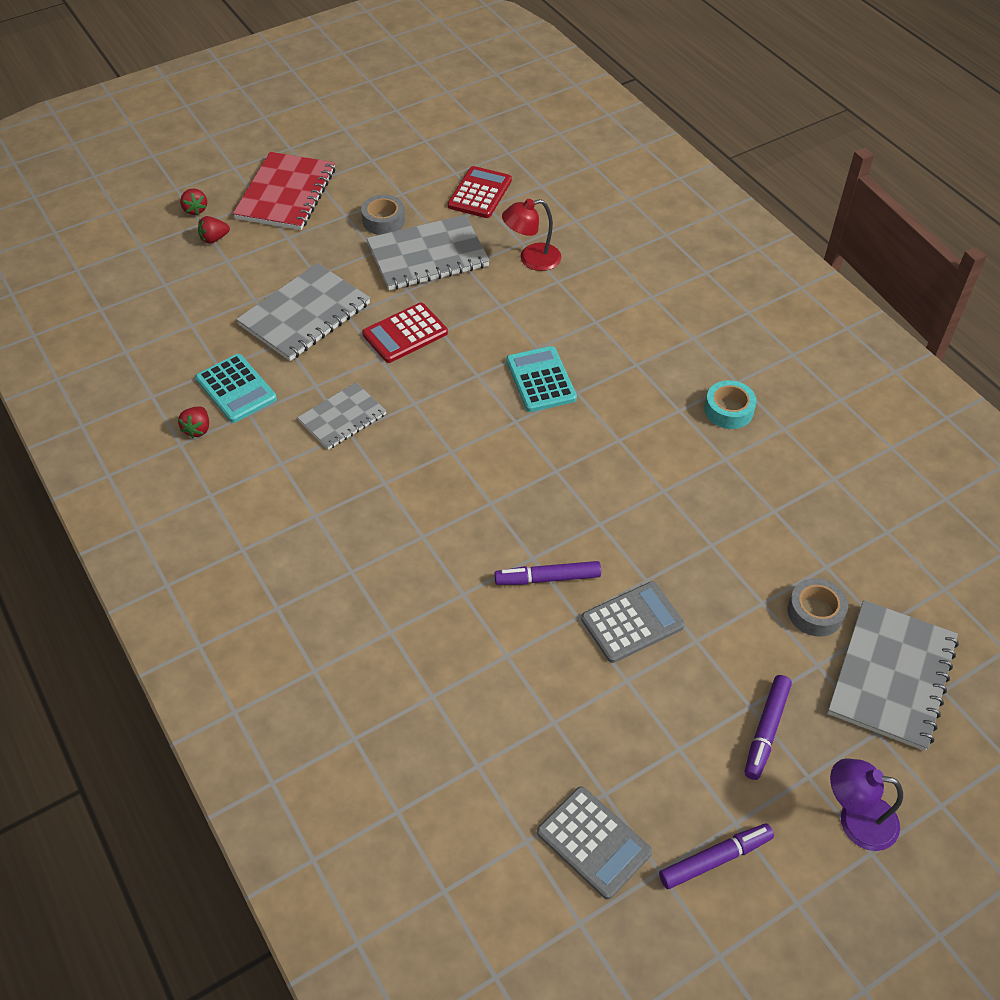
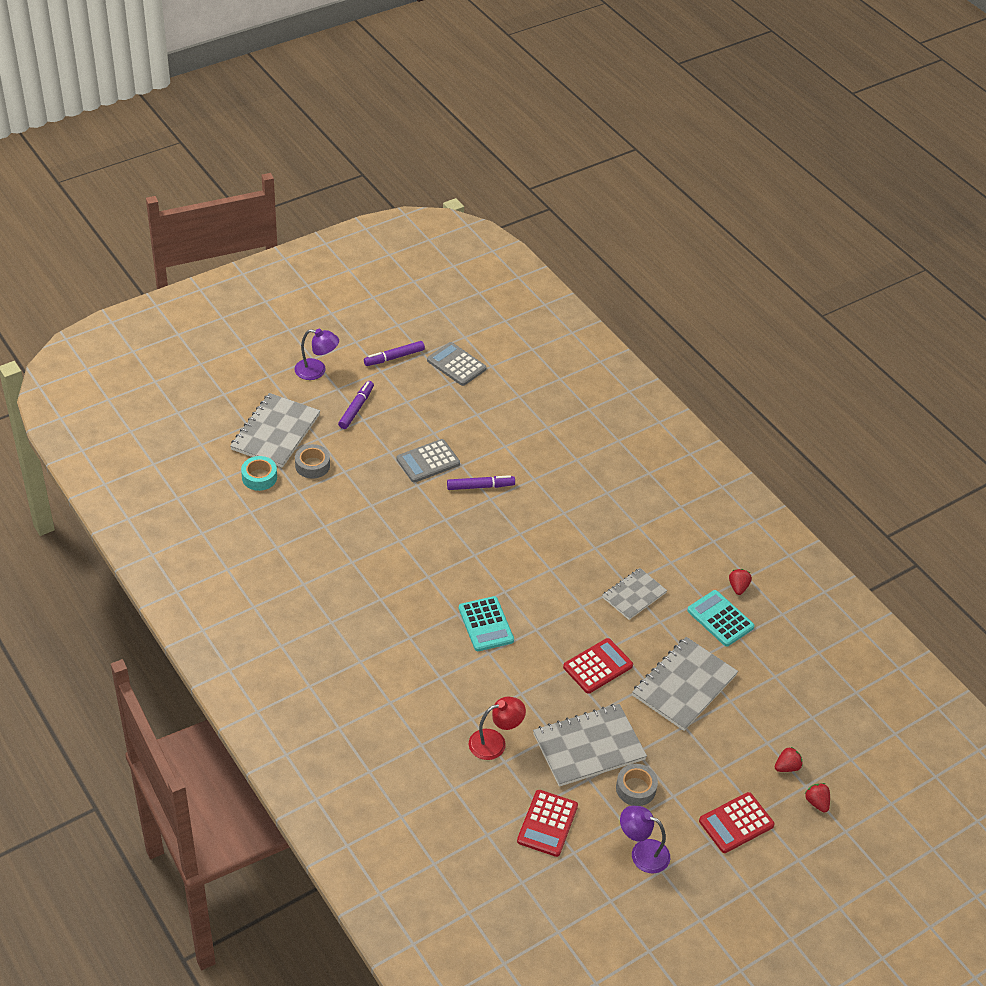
camera: 175 degrees right, 5 degrees down
(286, 194) = (736, 823): red notebook -> red calculator
(388, 172) = (642, 853): none -> purple lamp
(728, 410) = (342, 598): turquoise tape -> turquoise tape (259, 477)

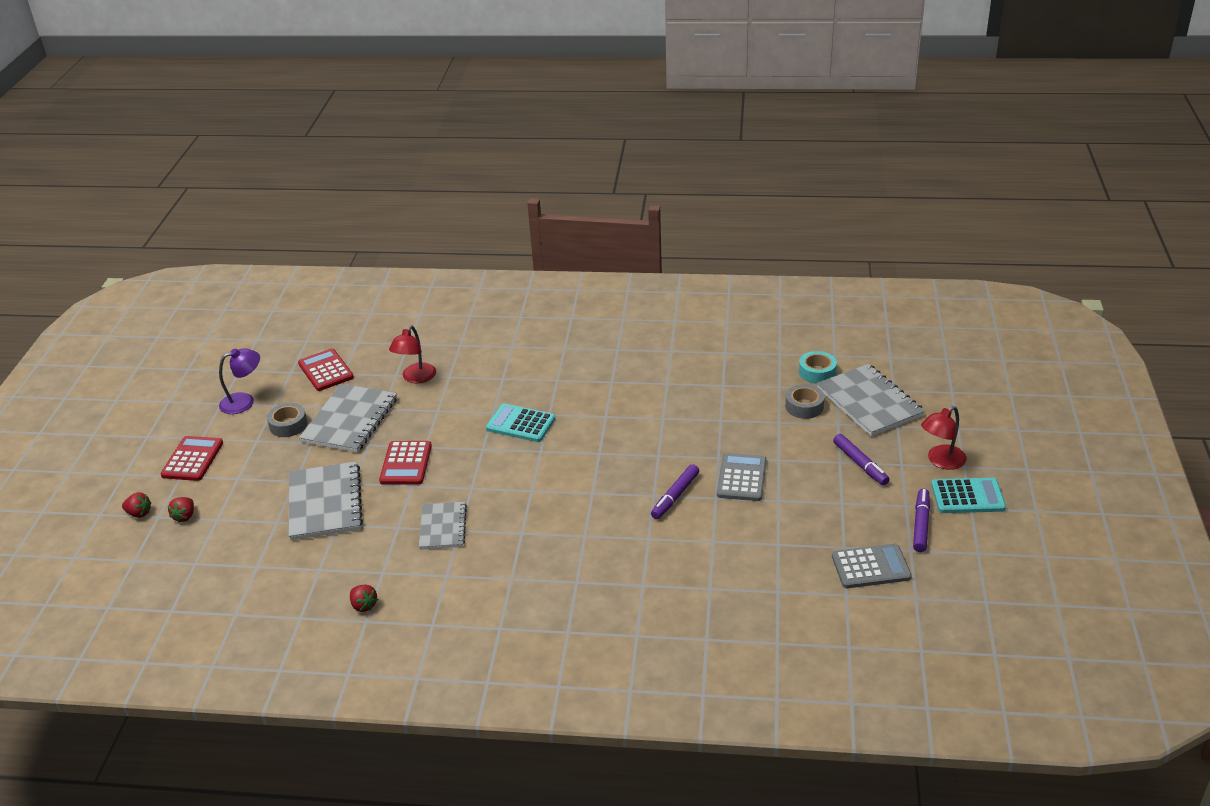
camera: 135 degrees right, 10 degrees down
(317, 371) = (941, 461): purple lamp -> red lamp
(720, 619) = (350, 569): turquoise calculator -> turquoise calculator (967, 496)

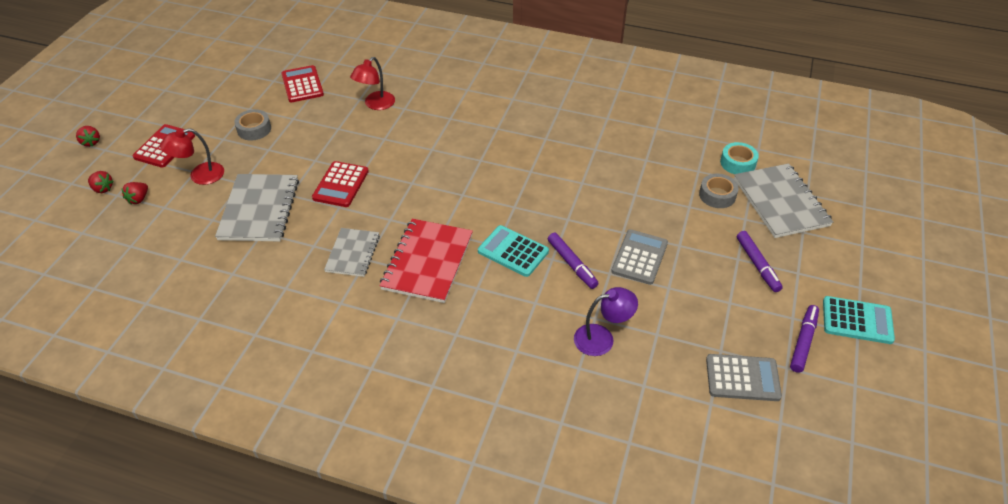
camera: 10 degrees right, 10 degrees up
(244, 401) = (226, 101): purple lamp -> purple lamp (602, 338)
(350, 420) = (307, 134): grey notebook -> none
(364, 605) = (258, 318): red strawberry -> red strawberry (91, 142)
(521, 424) = (452, 165): turquoise calculator -> turquoise calculator (513, 251)
(525, 521) = (427, 262): none -> red notebook
(675, 496) = (572, 264): purple marker -> purple marker turned 75 degrees counterclockwise
(941, 461) = (838, 277): red lamp -> red lamp (199, 176)

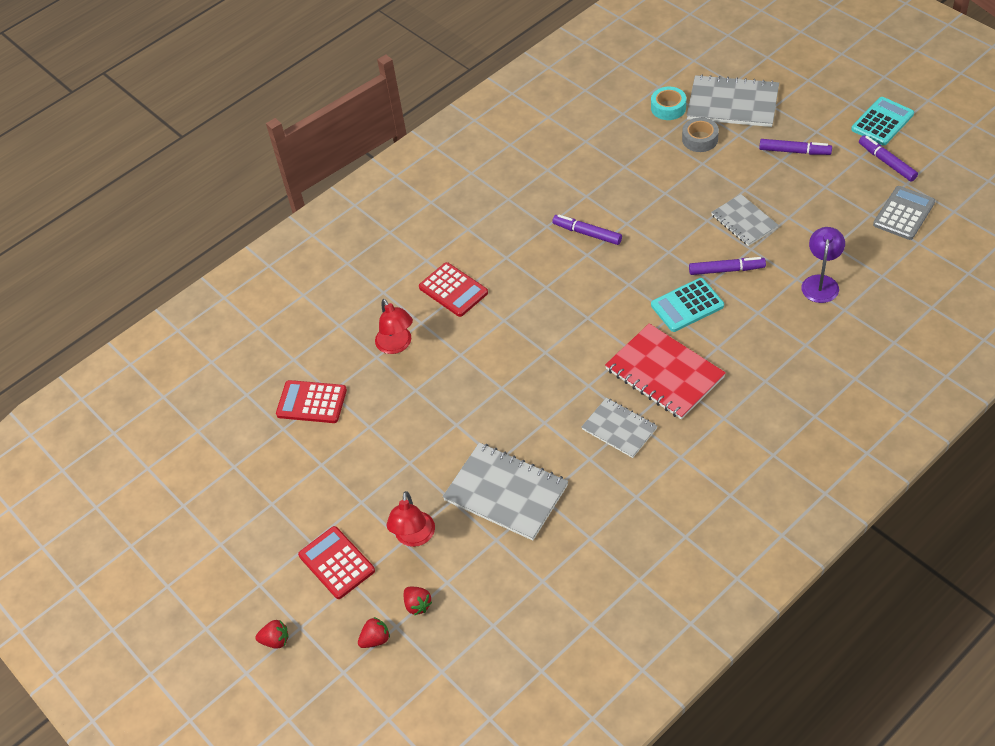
camera: 55 degrees left, 5 degrees up
(254, 129) = (364, 468): grey tape -> none
(341, 185) = (511, 412): red calculator -> red calculator (453, 290)
(553, 163) = (587, 233): none -> purple marker
(639, 257) = (744, 221): grey calculator -> grey notebook

